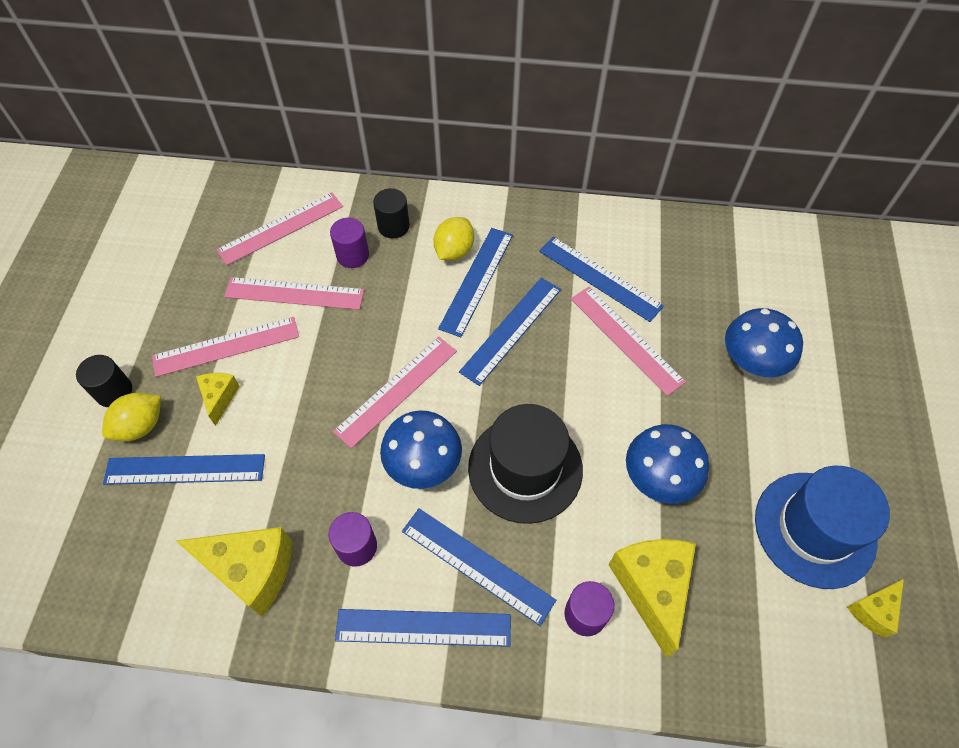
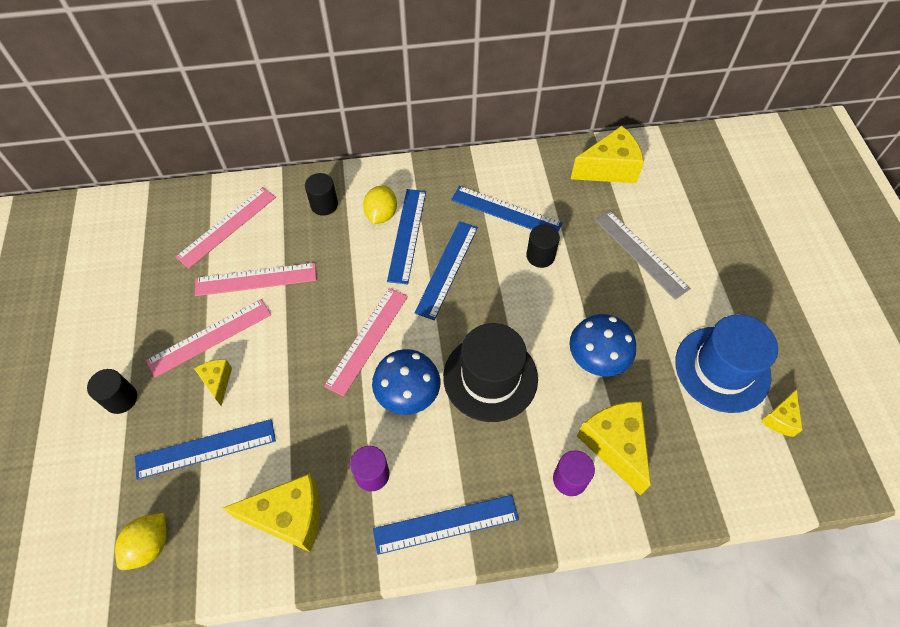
camera: 15 degrees left, 0 degrees up
(141, 426) = (154, 422): yellow lemon -> yellow lemon (150, 545)
(352, 255) = (296, 236): purple cylinder -> none
(477, 565) = (474, 463): blue ruler -> none
(626, 339) = (540, 256): pink ruler -> black cylinder
(739, 254) = (609, 169): none -> yellow cheese
(750, 364) = (641, 253): blue mushroom -> grey ruler

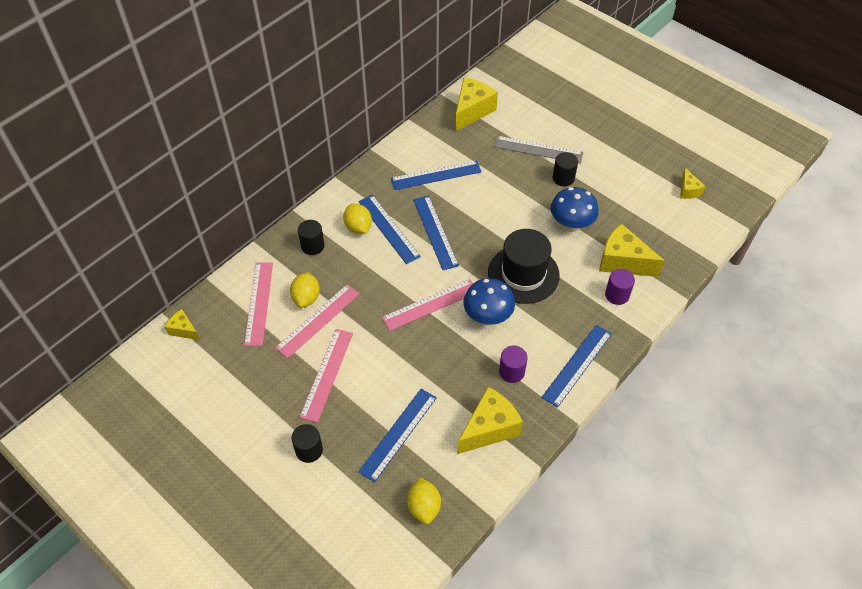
camera: 40 degrees left, 5 degrees down
(217, 382) = (362, 394): yellow cheese -> yellow cheese (183, 330)
(269, 250) = (306, 298): none -> yellow lemon
(367, 340) = (430, 304): pink ruler -> pink ruler turned 75 degrees clockwise
(540, 256) = (483, 188): black cylinder -> black cylinder (563, 178)
(722, 369) = (638, 184): blue hat -> none

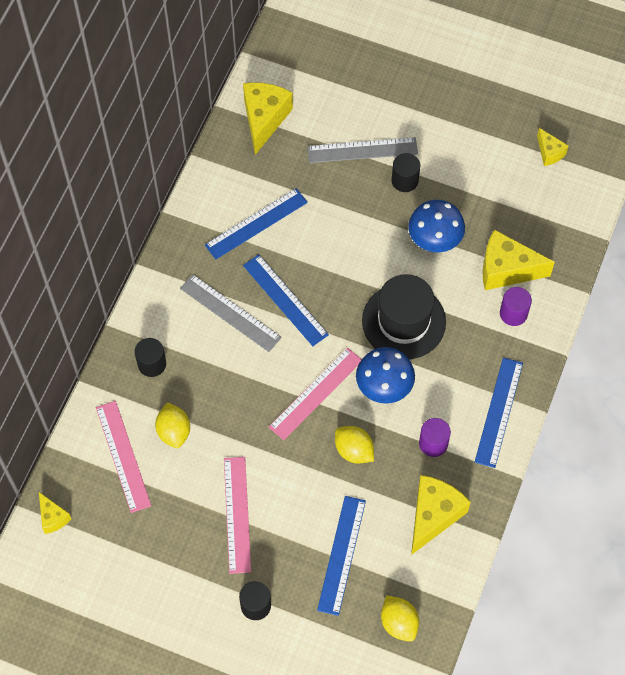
camera: 20 degrees left, 10 degrees up
(183, 330) = (53, 517): yellow cheese -> yellow cheese turned 135 degrees counterclockwise
(318, 320) = (199, 454): pink ruler -> none
(358, 227) = (194, 322): yellow lemon -> yellow lemon (354, 450)
(388, 228) = (230, 313): blue ruler -> grey ruler

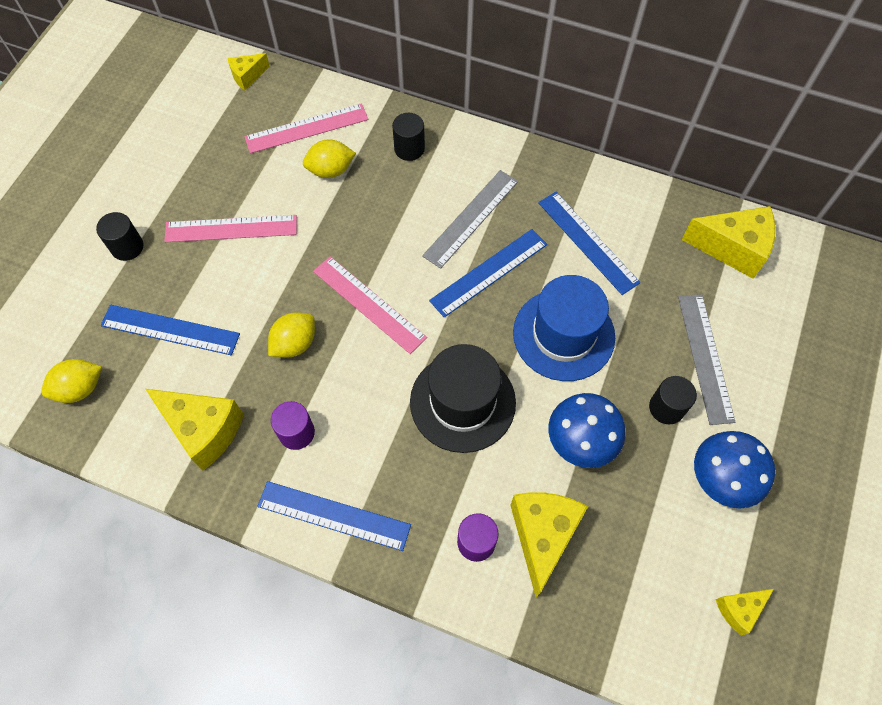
camera: 90 degrees right, 0 degrees up
(343, 247) = (563, 334): none -> blue hat
(384, 387) = (373, 377): blue mushroom -> blue mushroom (720, 480)

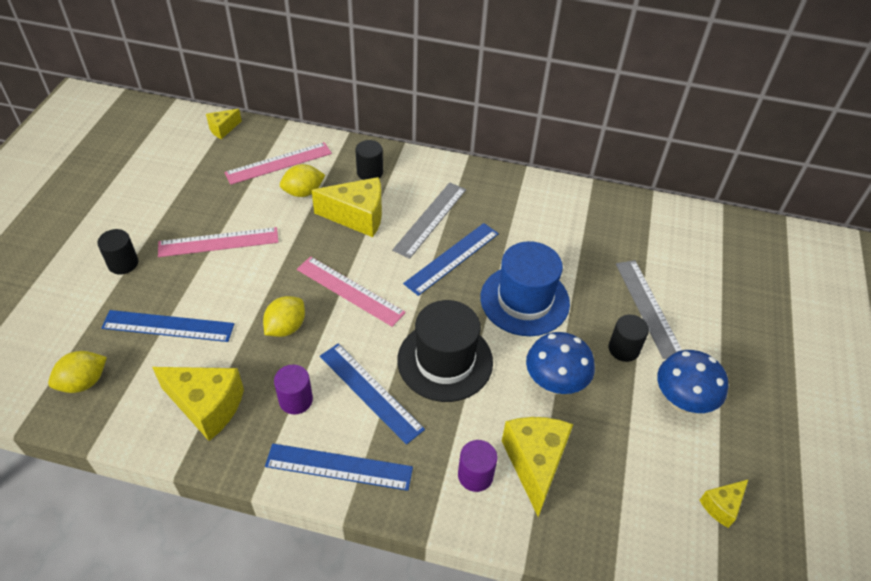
camera: 10 degrees left, 15 degrees down
(587, 242) = (532, 229): blue ruler -> blue ruler (370, 392)
(732, 248) = (653, 225): yellow cheese -> yellow cheese (357, 216)

